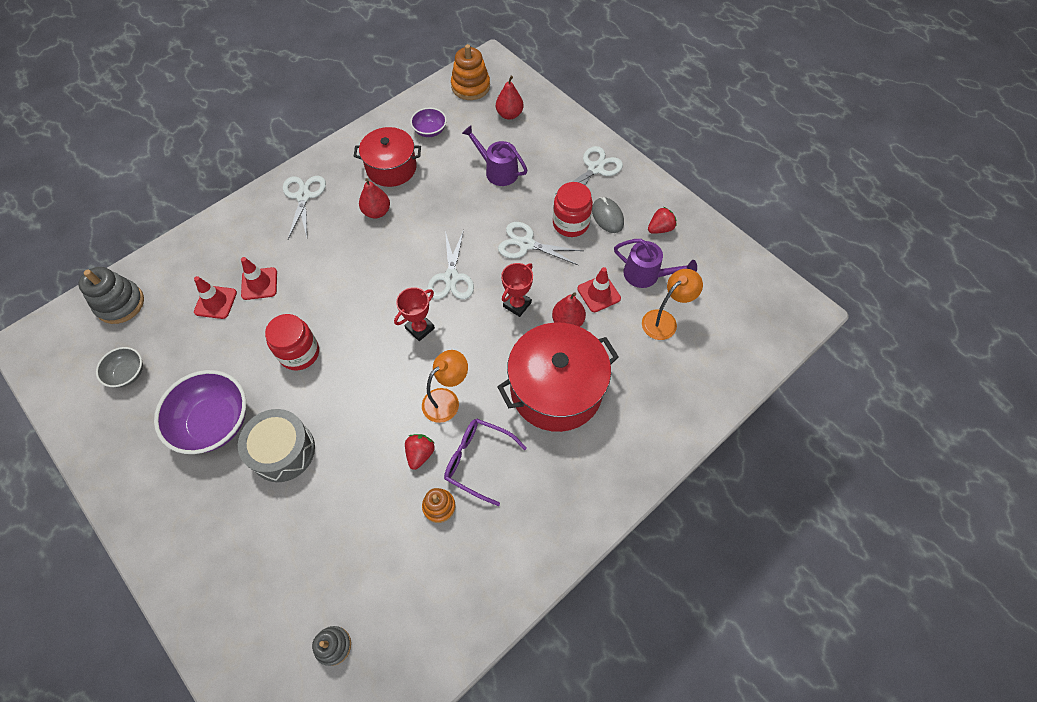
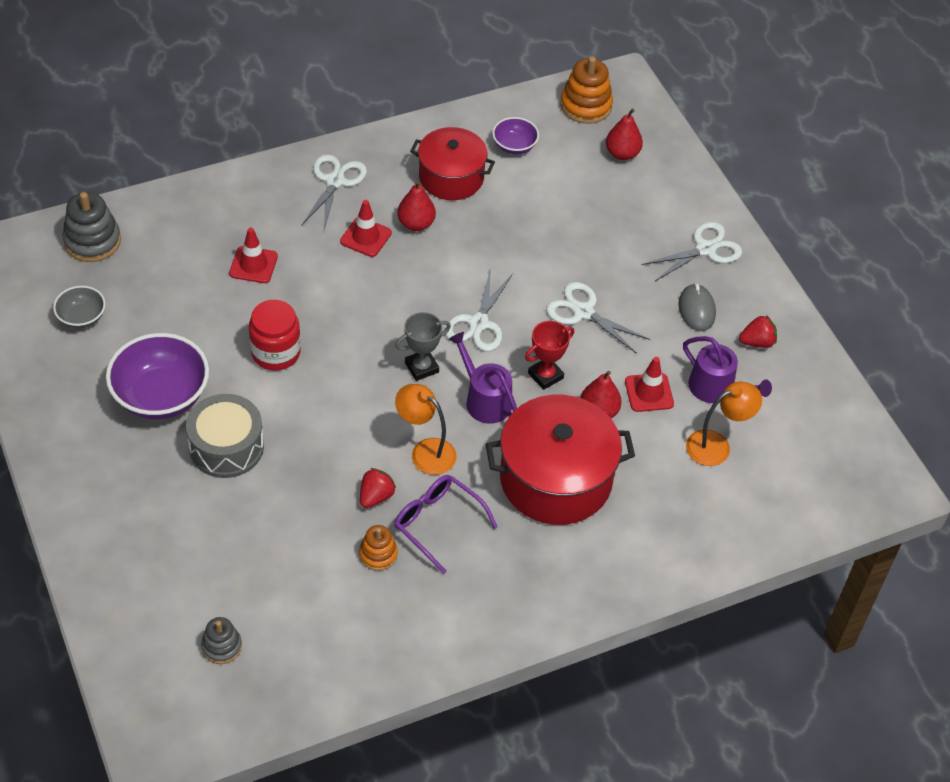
camera: 15 degrees right, 10 degrees down
(215, 302) = (198, 271): red traffic cone -> red traffic cone (365, 237)
(420, 328) = (421, 367): red trophy -> grey trophy
(447, 400) = (425, 451): orange lamp -> orange lamp turned 120 degrees counterclockwise
(498, 171) = (581, 218): purple watering can -> purple watering can (484, 400)
(570, 223) = (647, 304): red jar -> none

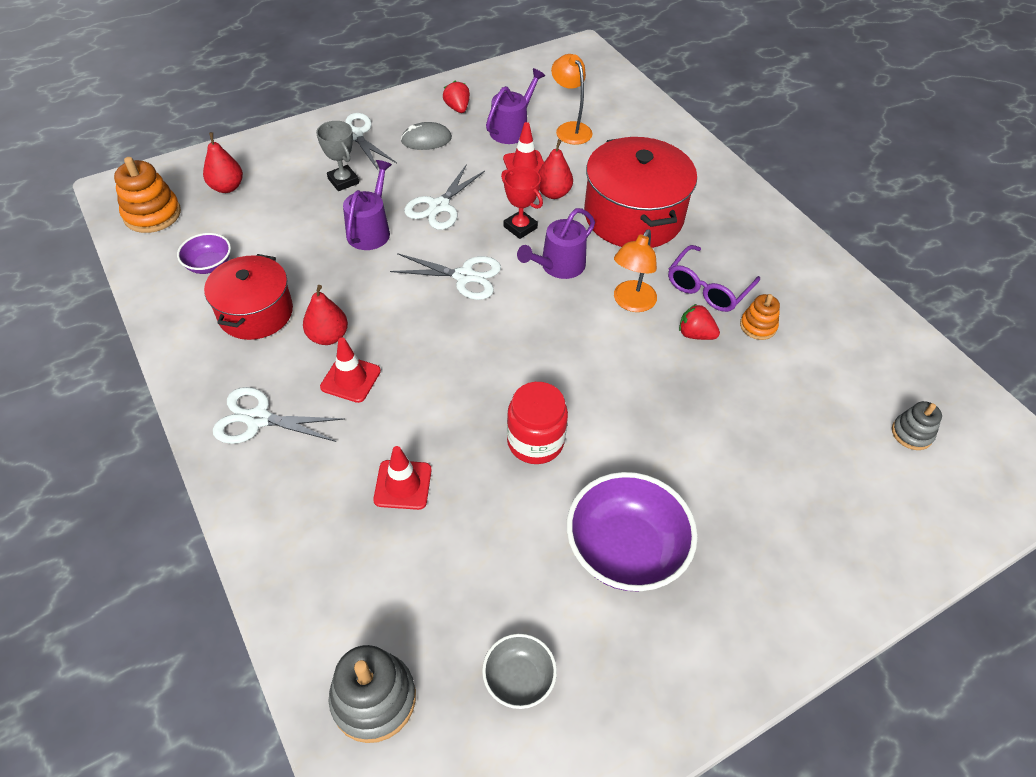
camera: 95 degrees left, 0 degrees up
(226, 447) = (677, 469): grey drum -> none
(421, 367) = (529, 314): grey trophy -> grey trophy (343, 181)
(551, 257) = (370, 230): none -> purple watering can

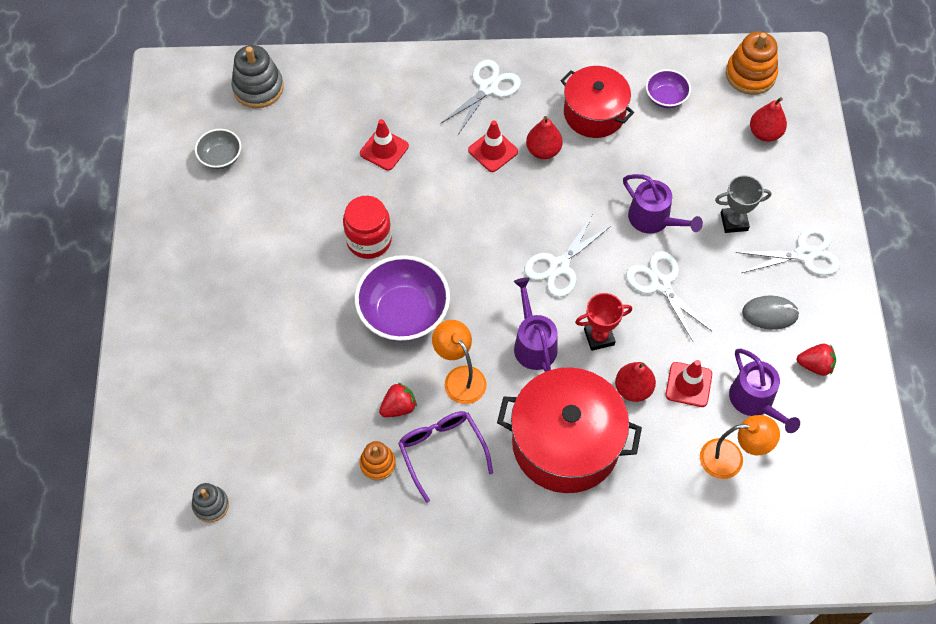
camera: 120 degrees right, 10 degrees up
(426, 140) = (770, 314): grey mouse -> grey mouse turned 75 degrees clockwise
(625, 550) = (256, 251): purple bowl -> purple bowl (403, 313)

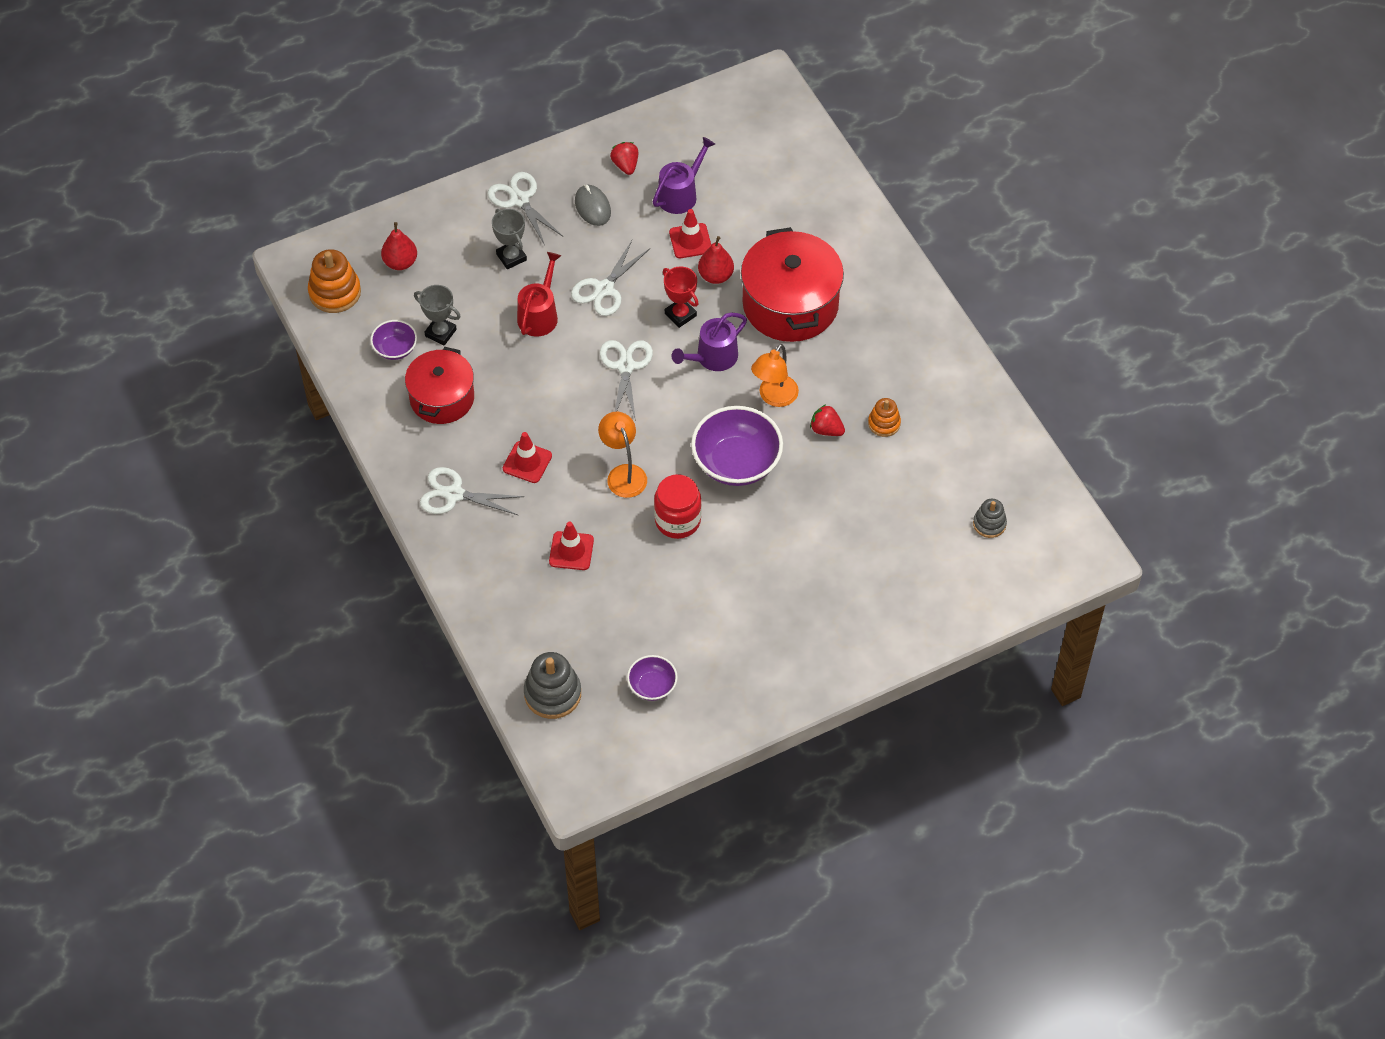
camera: 115 degrees left, 5 degrees down
(221, 157) = (652, 686): grey bowl -> purple bowl
(442, 452) = (847, 383): purple glasses -> none
(543, 150) = (506, 423): red pear -> none
(559, 266) = (625, 366): white scissors -> white scissors turned 105 degrees counterclockwise
(653, 219) = (539, 315): purple watering can -> red watering can
(668, 136) = (440, 333): none -> grey trophy
(731, 459) = (740, 195): orange lamp -> orange lamp (623, 474)

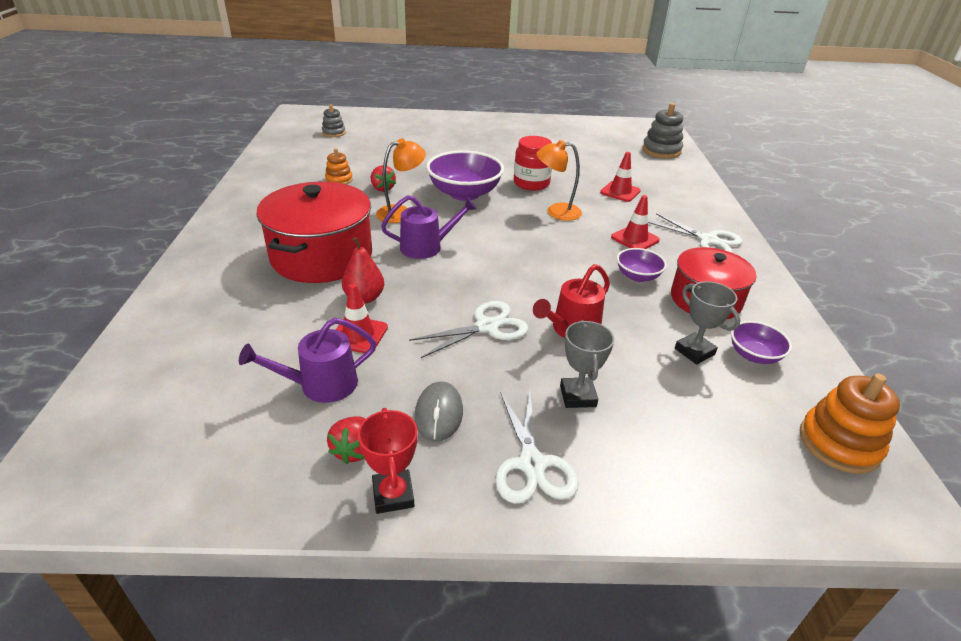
camera: 155 degrees left, 20 degrees down
(400, 262) = (736, 446): red pear -> none
(623, 474) = (556, 212): orange lamp -> orange lamp turned 90 degrees clockwise
(625, 366) = (509, 265): white scissors -> none
(652, 686) = (595, 139): purple bowl -> purple bowl (637, 276)
(680, 314) = (427, 282): red trophy -> red trophy (393, 495)

